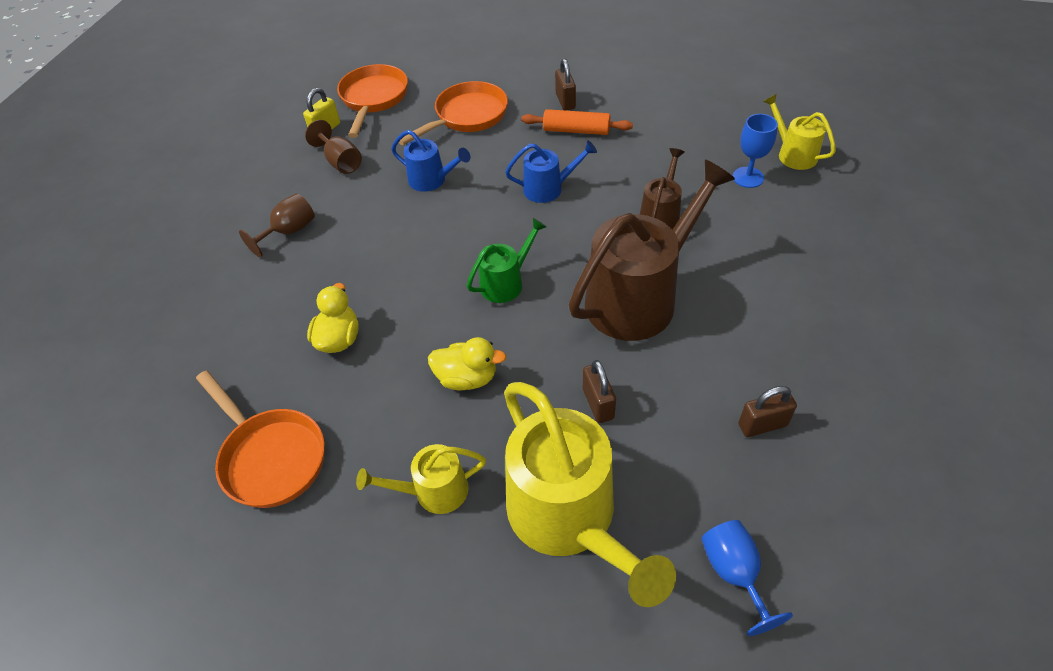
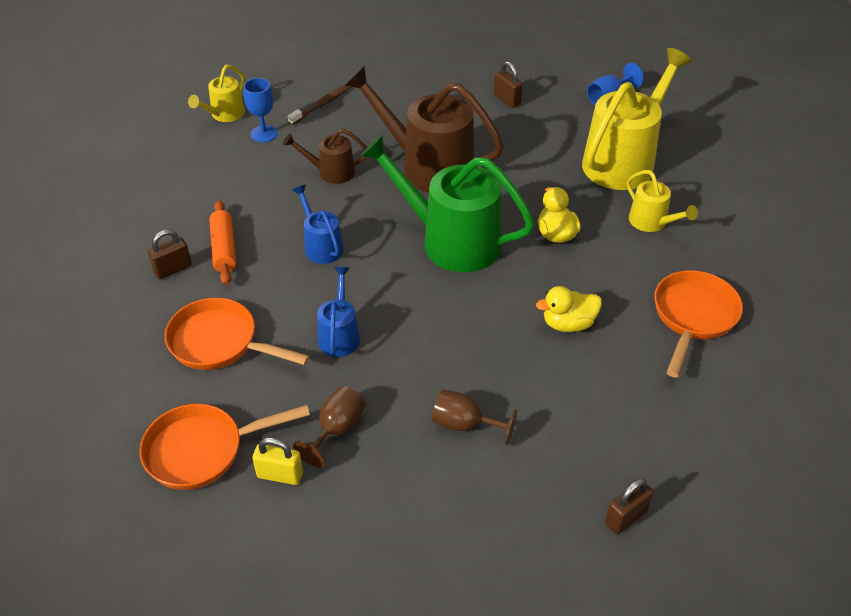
camera: 115 degrees left, 5 degrees down
(506, 282) = (450, 241): green watering can -> green watering can, size x2.01
(598, 404) = (535, 166): brown padlock -> brown padlock (625, 517)
(794, 231) = (321, 105): none -> brown toothbrush

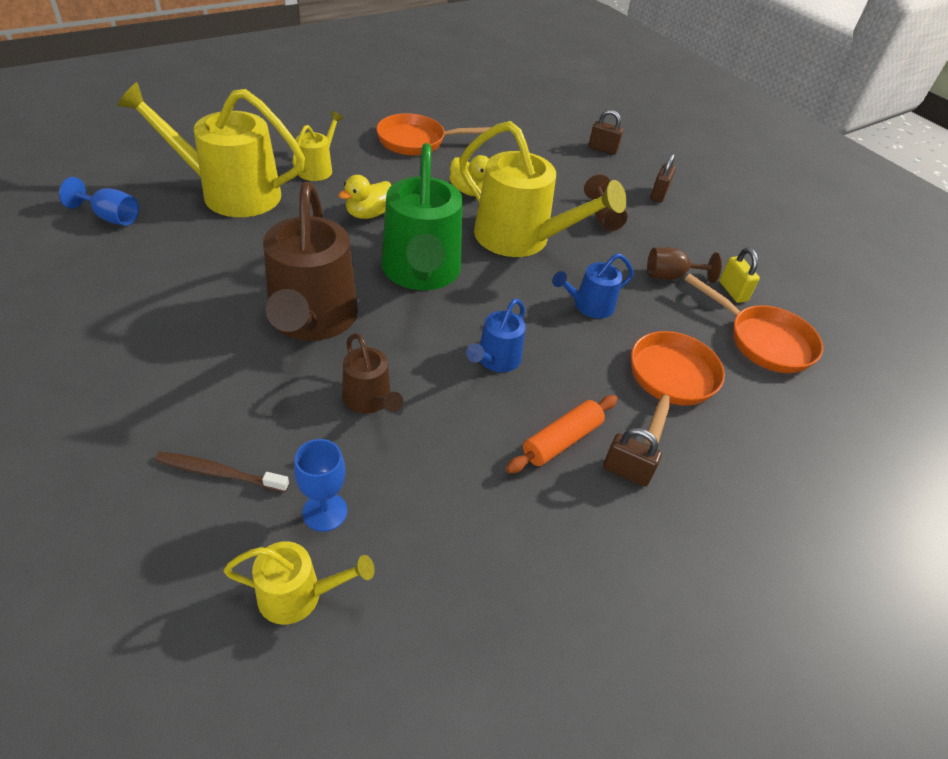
camera: 125 degrees left, 0 degrees up
(220, 343) = (670, 381): orange pan -> orange pan turned 150 degrees counterclockwise
(464, 330) = (521, 239): none -> yellow watering can
(507, 100) = (140, 291): brown padlock -> brown padlock (658, 194)

